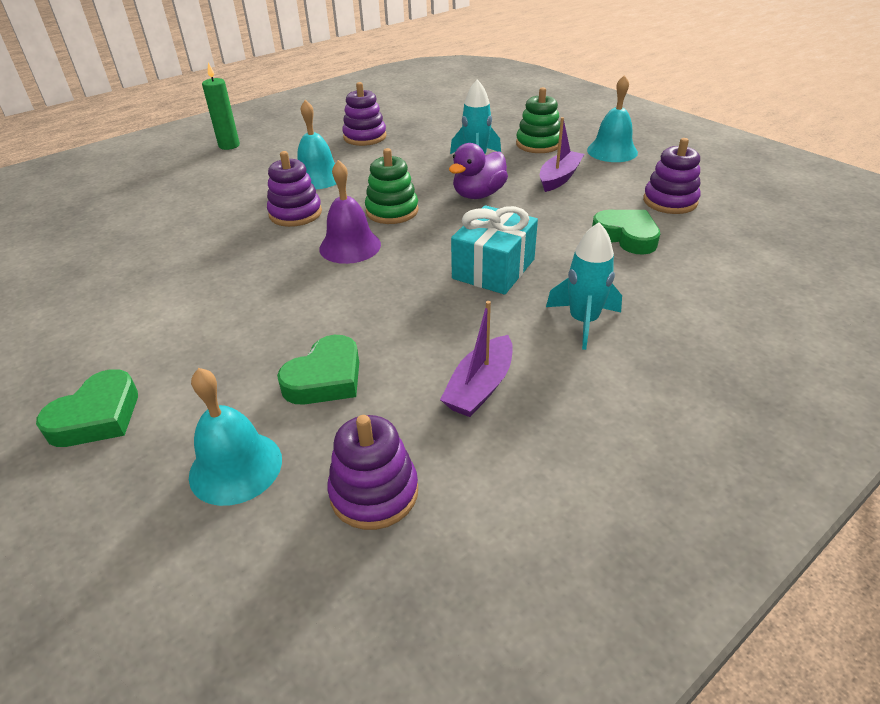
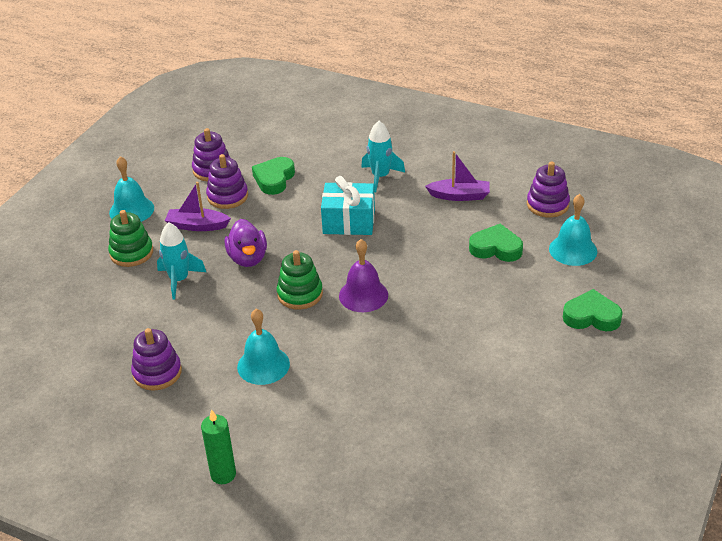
camera: 115 degrees left, 0 degrees up
(295, 213) = (335, 347): purple stacking toy -> purple stacking toy (227, 196)
(478, 195) = (248, 258): purple duck -> purple duck turned 60 degrees clockwise

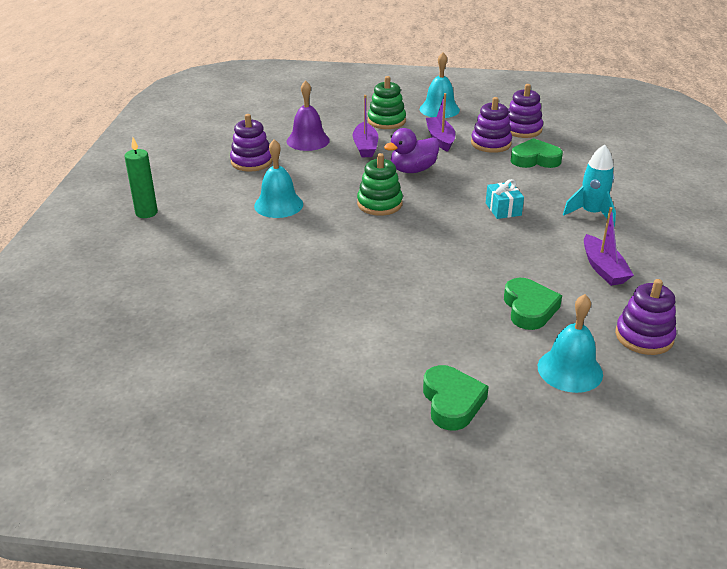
camera: 70 degrees right, 5 degrees down
(179, 280) = (365, 147): turquoise rocket -> purple boat
(349, 221) = (503, 209): turquoise gift -> turquoise gift, size x0.60
(363, 295) = (398, 237): purple bell -> purple bell (308, 140)

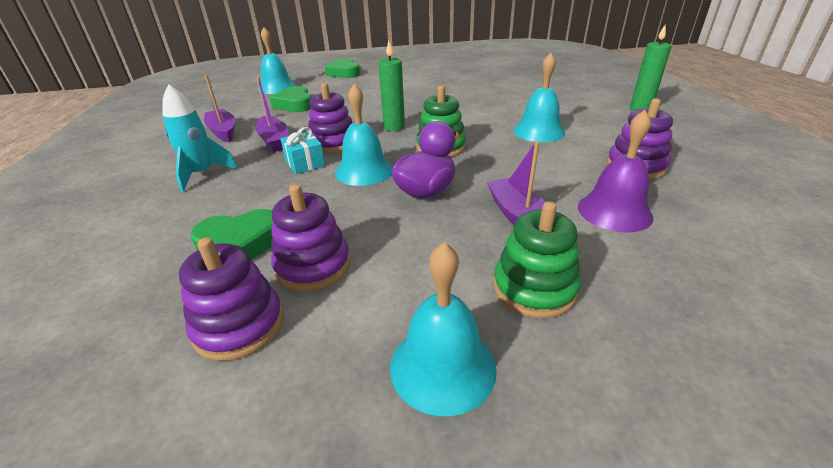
camera: 165 degrees right, 0 degrees up
(411, 237) = (394, 127): none -> green candle
(440, 139) = (407, 258): purple boat -> purple boat (274, 141)
(453, 193) = (364, 171): none -> turquoise bell
(644, 337) = (220, 103): purple stacking toy -> purple stacking toy (333, 143)

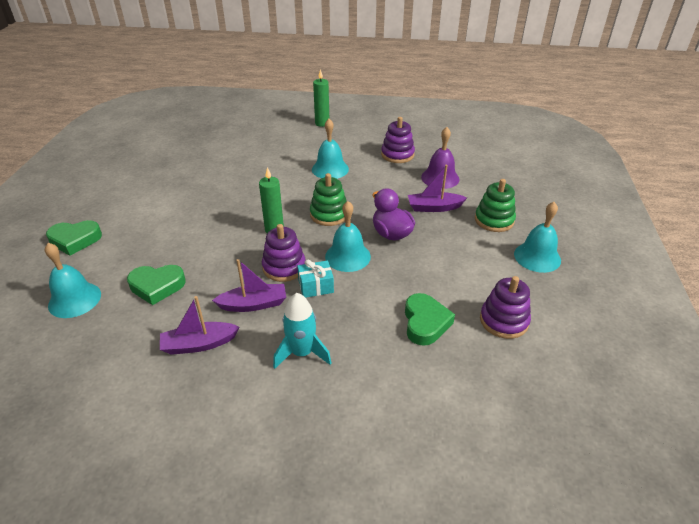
camera: 75 degrees left, 5 degrees up
(313, 266) = (458, 290): purple stacking toy -> none

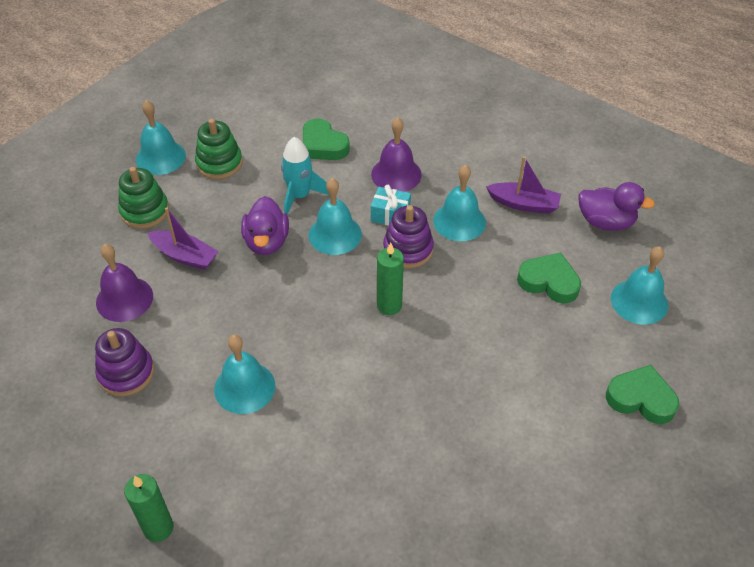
camera: 150 degrees left, 10 degrees up
(109, 359) = (605, 222): none -> purple duck
(253, 304) = (459, 221): purple boat -> turquoise bell
(302, 353) = (440, 163): turquoise rocket -> turquoise rocket (299, 196)
(329, 214) = (311, 300): green stacking toy -> green stacking toy (219, 163)
(336, 323) = (396, 174): none -> purple bell
(425, 323) = (323, 145): green heart -> green heart turned 75 degrees counterclockwise
(504, 321) = (260, 122): purple stacking toy -> none

